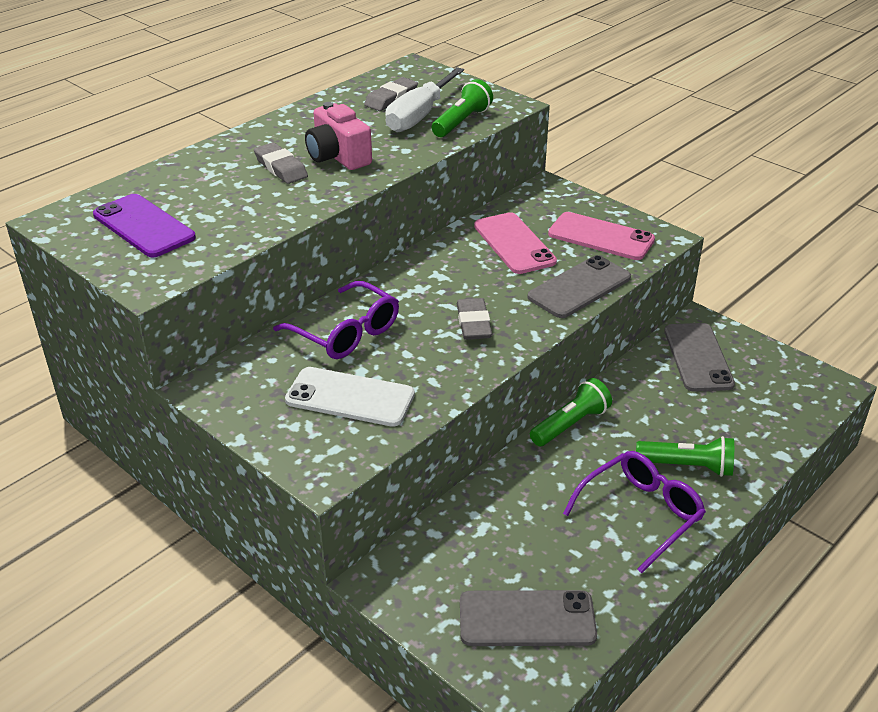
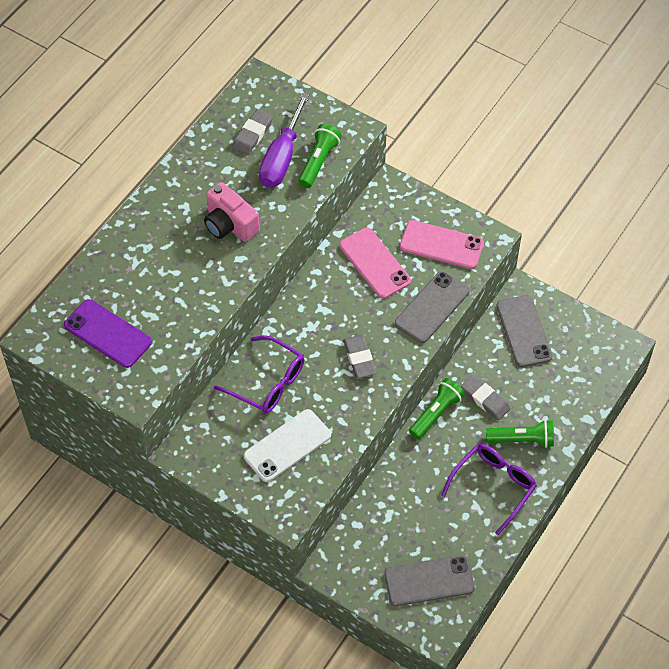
camera: 10 degrees left, 20 degrees up
(281, 168) = (188, 246): grey eraser -> grey eraser (485, 399)
(350, 397) = (287, 446): white phone -> white phone turned 45 degrees counterclockwise
(419, 116) = (282, 157): white screwdriver -> purple screwdriver

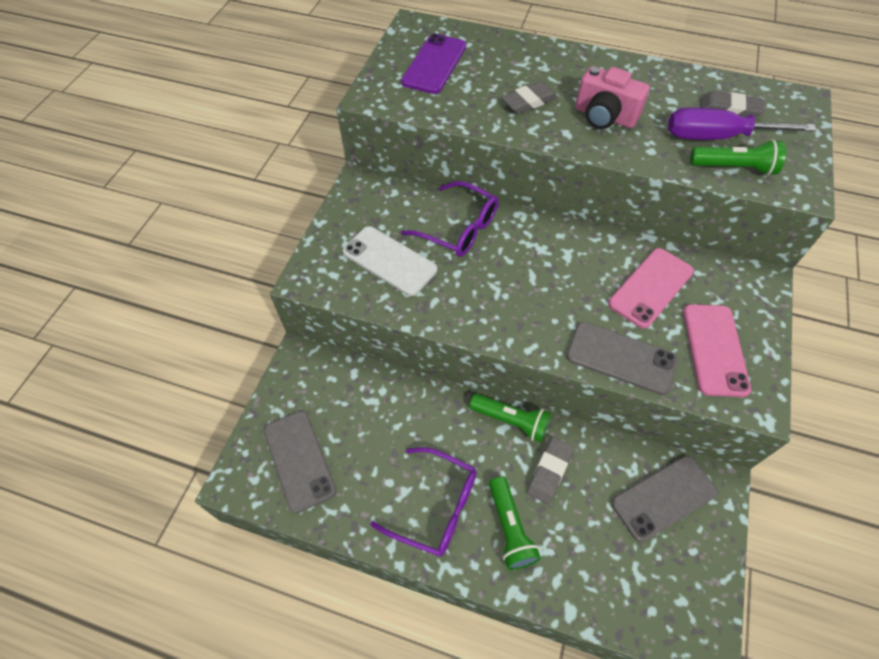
camera: 75 degrees right, 0 degrees up
(230, 224) = (604, 116): pink camera -> pink camera turned 90 degrees counterclockwise
(268, 382) = (459, 228): purple glasses -> purple glasses turned 75 degrees counterclockwise
(359, 358) = (519, 300): grey eraser -> grey eraser (529, 101)

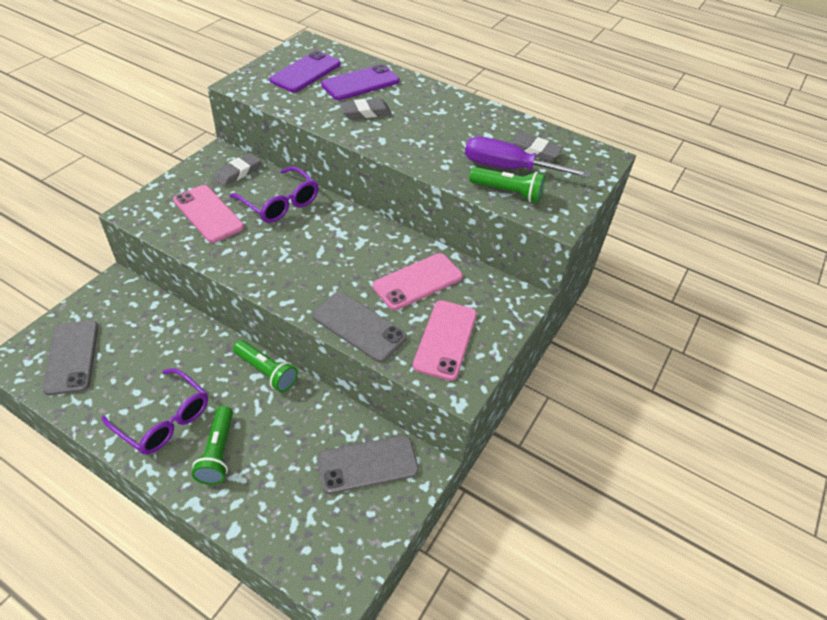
camera: 10 degrees right, 10 degrees down
(389, 261) = (208, 214): white phone -> pink phone
(501, 65) = (360, 83): none -> purple phone
(549, 471) = (277, 418): grey eraser -> grey eraser (238, 172)
(604, 116) = (421, 135): pink camera -> none

